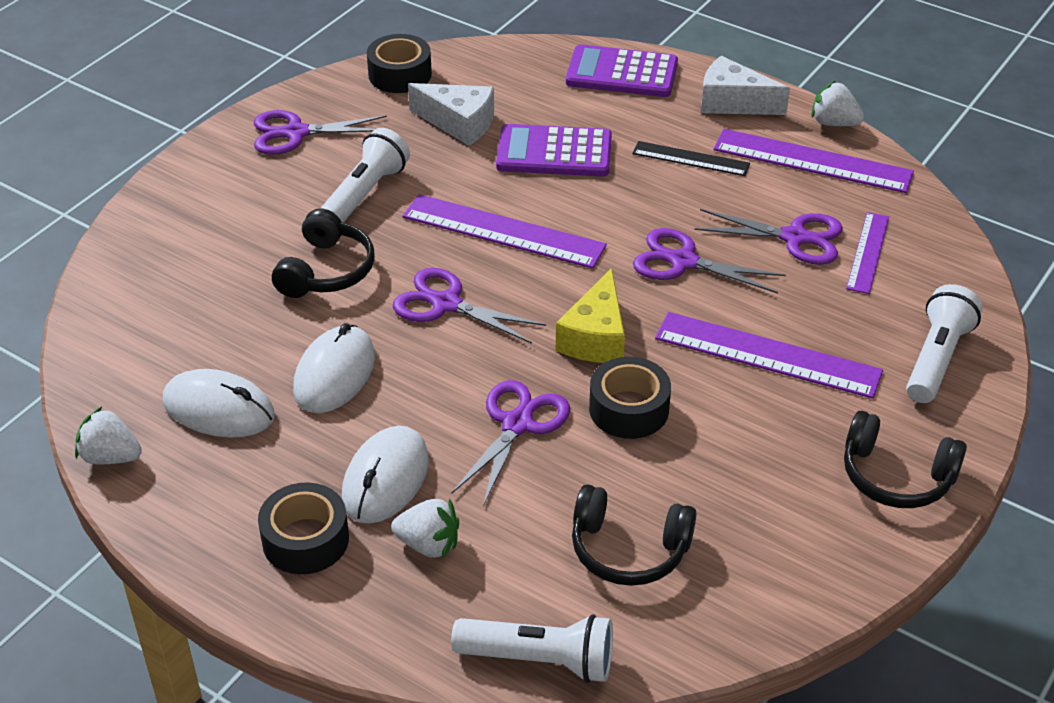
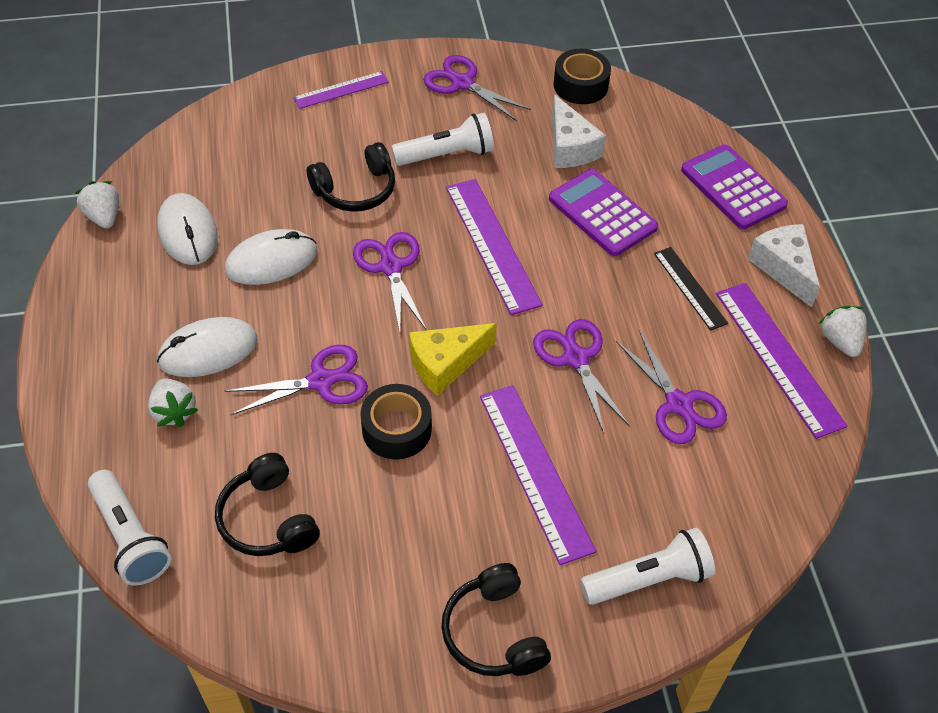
camera: 45 degrees right, 10 degrees up
(305, 540) = (123, 350): black tape -> none
(868, 252) = (717, 459): purple ruler -> purple ruler (341, 90)

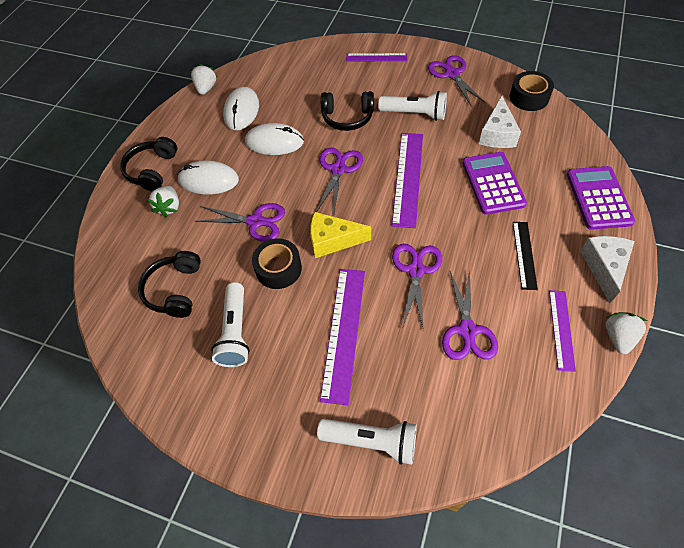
camera: 35 degrees right, 5 degrees up
(130, 537) = (102, 268): white flashlight -> white flashlight (235, 332)
(494, 632) = (252, 425): black headphones -> black headphones (152, 170)
(778, 358) = (561, 329): purple ruler -> purple ruler, size x0.59

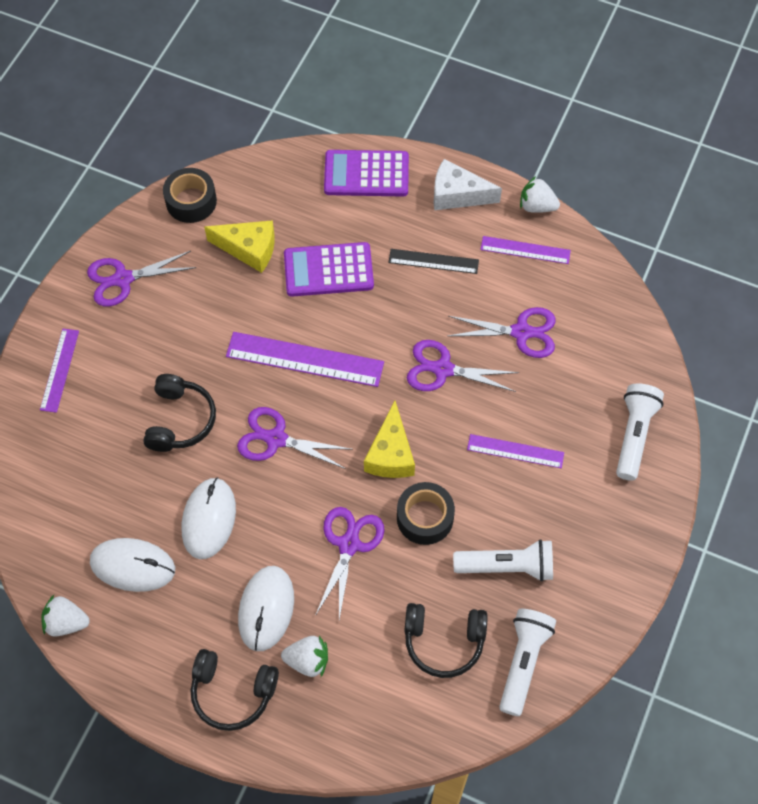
camera: 90 degrees left, 5 degrees up
(343, 332) = (515, 451): purple ruler -> purple ruler, size x0.59
(414, 114) = (192, 336): white flashlight -> white flashlight (523, 662)
(497, 134) = (249, 249): white cheese -> yellow cheese

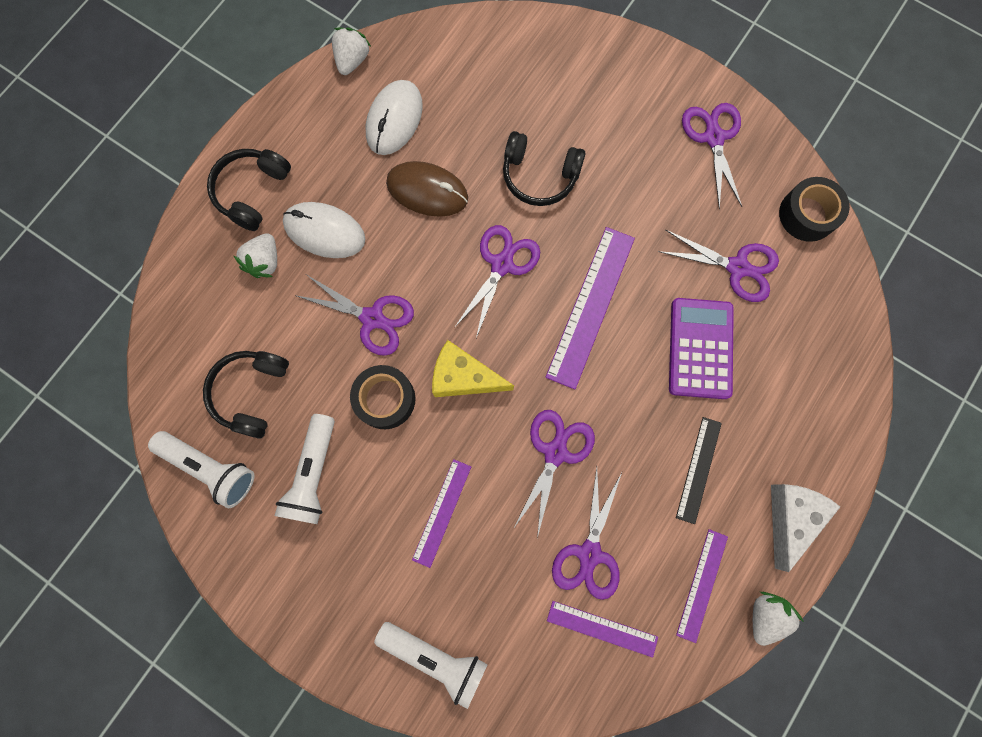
camera: 100 degrees right, 15 degrees up
(59, 370) = (614, 72): purple ruler -> purple ruler (602, 628)
(209, 519) = (427, 191): white mouse -> brown mouse
(249, 249) = (737, 267): yellow cheese -> purple scissors
(366, 174) = (829, 413): purple calculator -> none

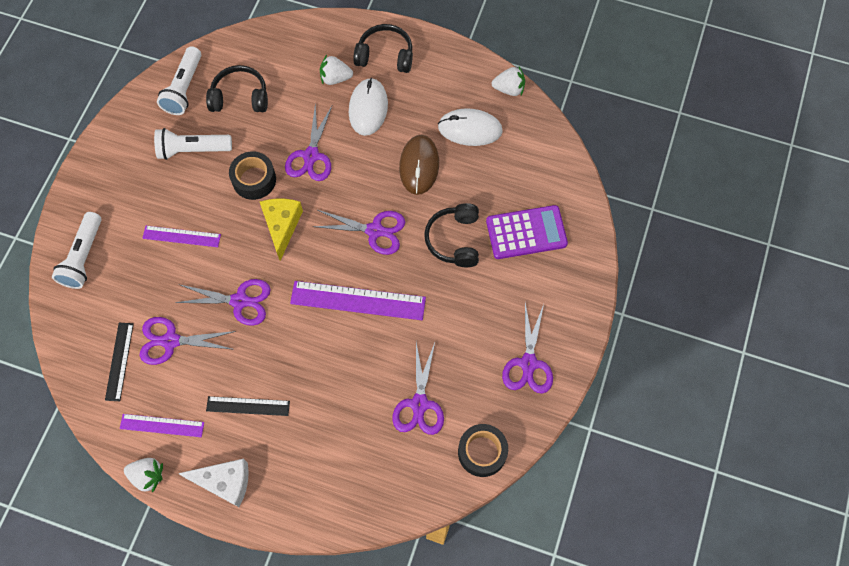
camera: 75 degrees right, 10 degrees down
(602, 628) = (119, 361): purple ruler -> black ruler
(700, 348) = (344, 388): purple calculator -> purple calculator (526, 232)
(713, 138) = (528, 363): purple scissors -> purple scissors turned 120 degrees clockwise

